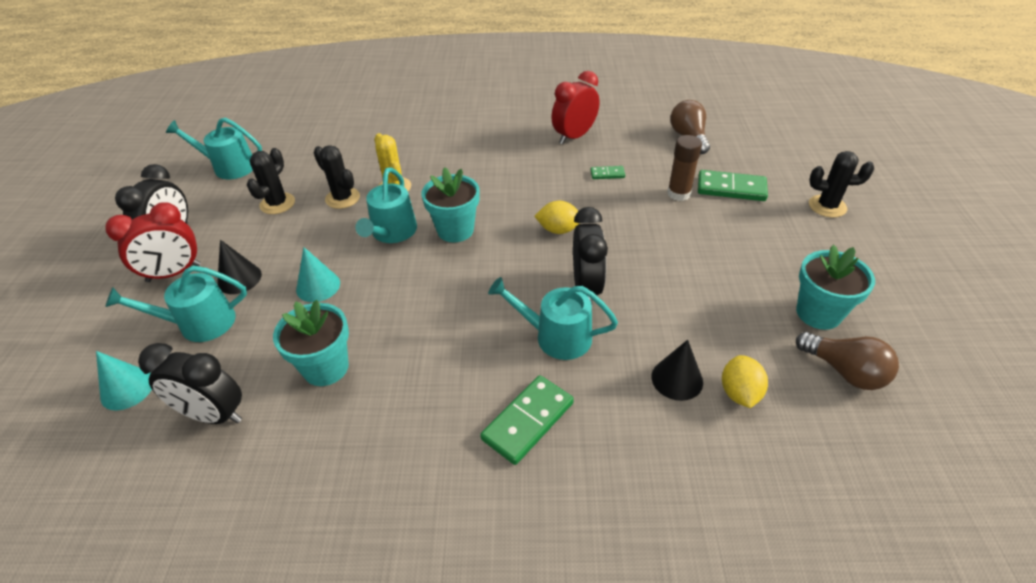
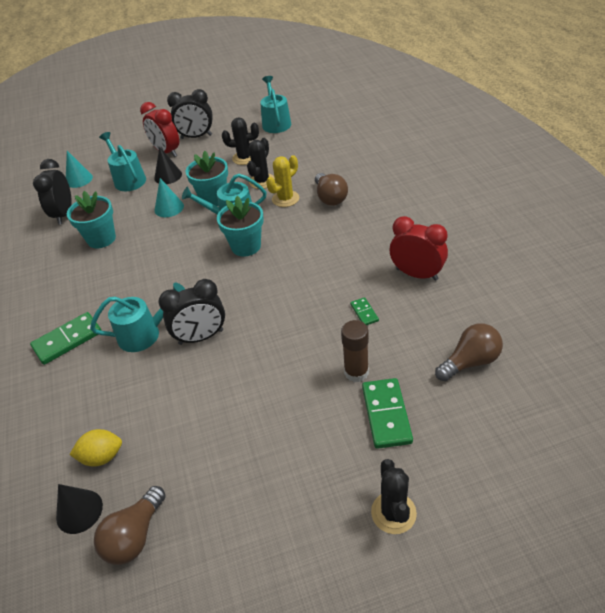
camera: 75 degrees right, 0 degrees up
(421, 158) = (330, 198): none -> brown light bulb
(527, 421) = (67, 340): green domino -> green domino turned 60 degrees counterclockwise
(556, 336) = (144, 334): turquoise watering can -> turquoise watering can turned 75 degrees clockwise
(558, 230) = (267, 302): yellow lemon -> none
(677, 379) = (112, 413): black cone -> black cone (79, 511)
(818, 313) = (207, 511): turquoise flower pot -> turquoise flower pot (213, 198)

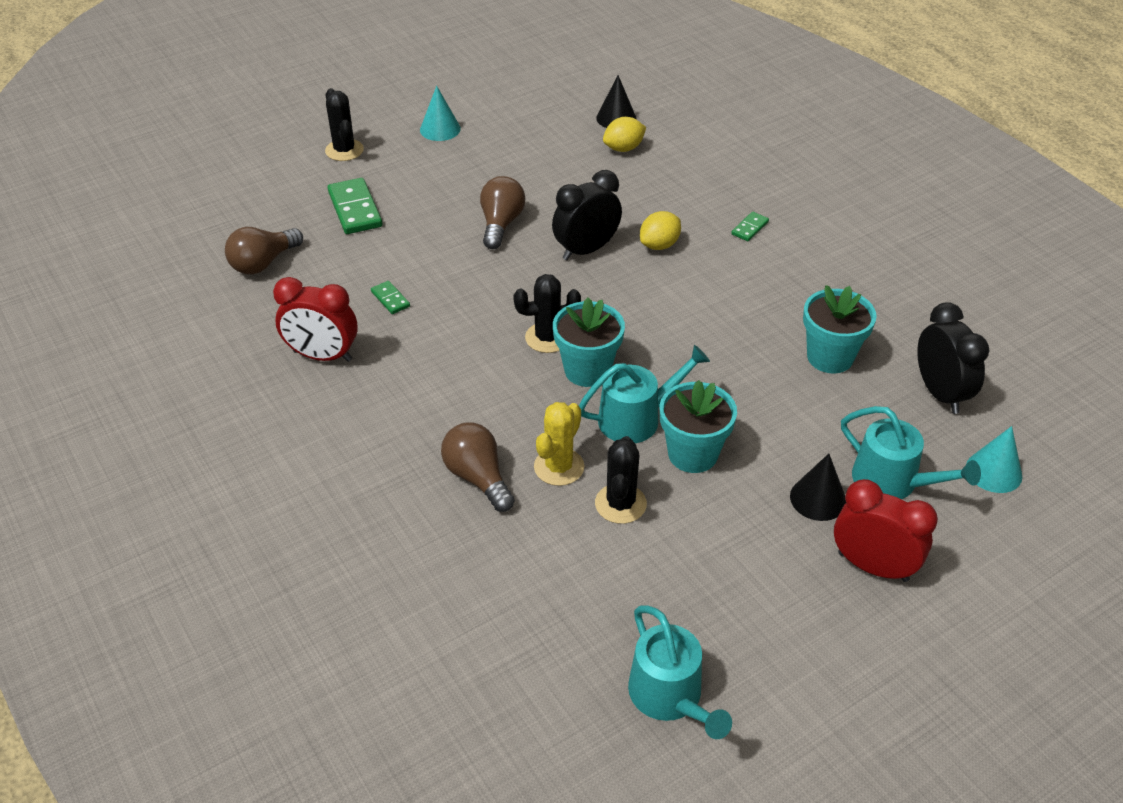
camera: 160 degrees right, 0 degrees up
(67, 340) = (750, 228): green domino -> green domino, size x0.52
(135, 536) = (557, 113): brown light bulb -> brown light bulb (501, 224)
(144, 334) = (659, 245): turquoise watering can -> yellow lemon
(169, 208) = (761, 426): turquoise cone -> turquoise cone (440, 129)
(196, 137) = (839, 624): black clock -> none
(244, 158) = (687, 565): black cactus -> black cactus (547, 338)
(356, 372) = (391, 239): brown glue stick -> none

